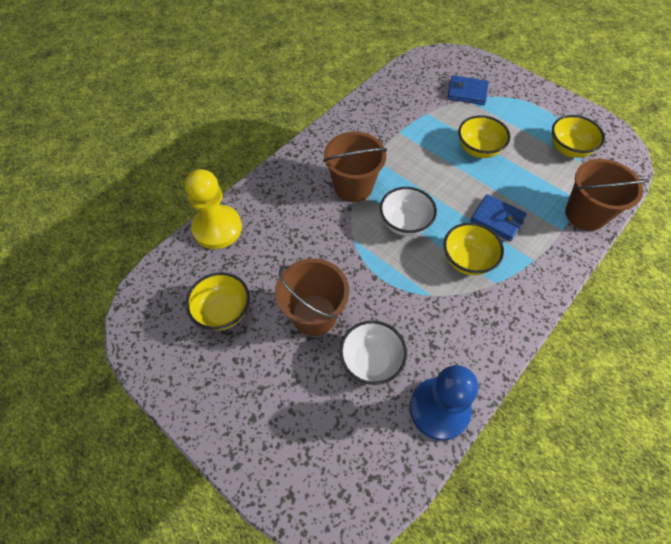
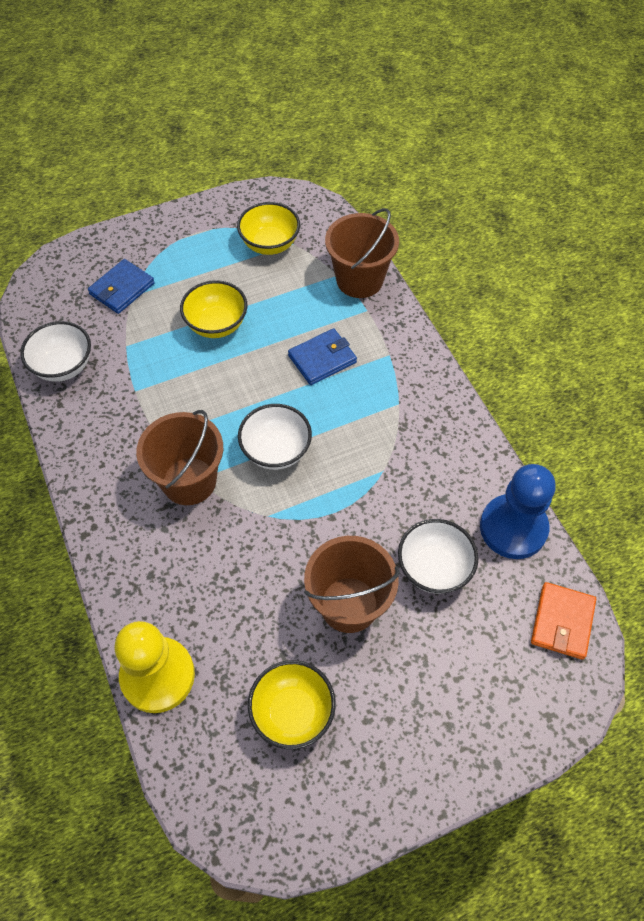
camera: 65 degrees left, 0 degrees up
(376, 480) = (562, 622): none -> orange wallet
(392, 93) = (63, 366): none -> white bowl
(467, 260) = (358, 414): yellow bowl -> none

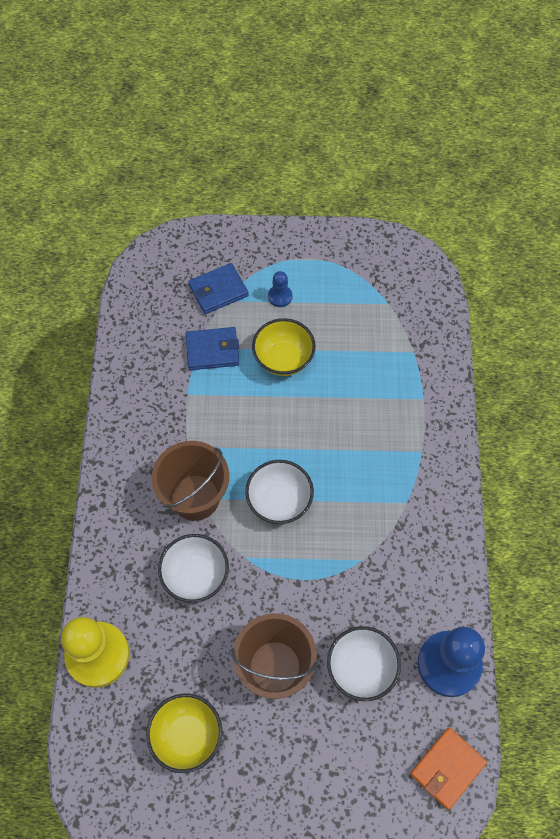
camera: 25 degrees right, 5 degrees up
(63, 366) = (139, 346): white bowl -> white bowl (195, 576)
(186, 273) = (280, 296): none -> blue pawn
(270, 244) = (367, 296): yellow bowl -> none
(322, 359) = (359, 430): blue wallet -> blue wallet (212, 350)
(359, 280) = (431, 365): brown bucket -> none

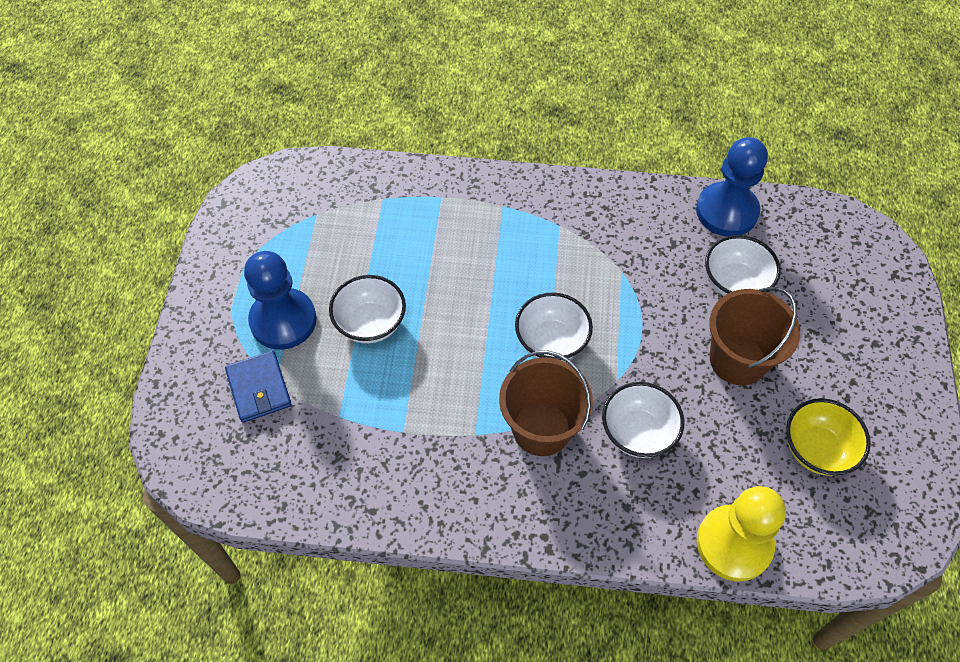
camera: 85 degrees left, 5 degrees down
(212, 350) = (345, 400): blue wallet -> none
(280, 296) = (283, 320): blue pawn -> blue pawn, size x2.19
(283, 359) = (370, 323): yellow bowl -> white bowl
(447, 768) = (823, 225): orange wallet -> none

